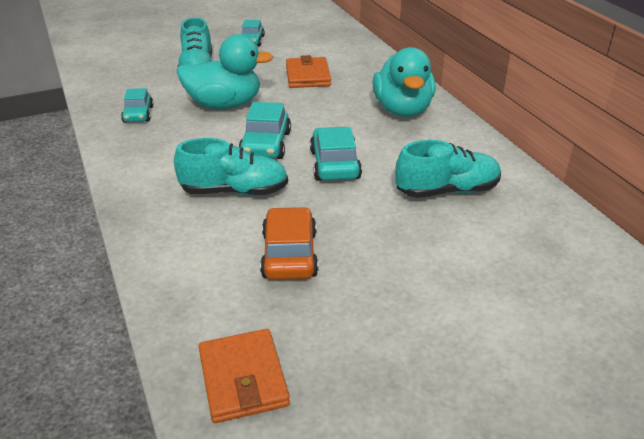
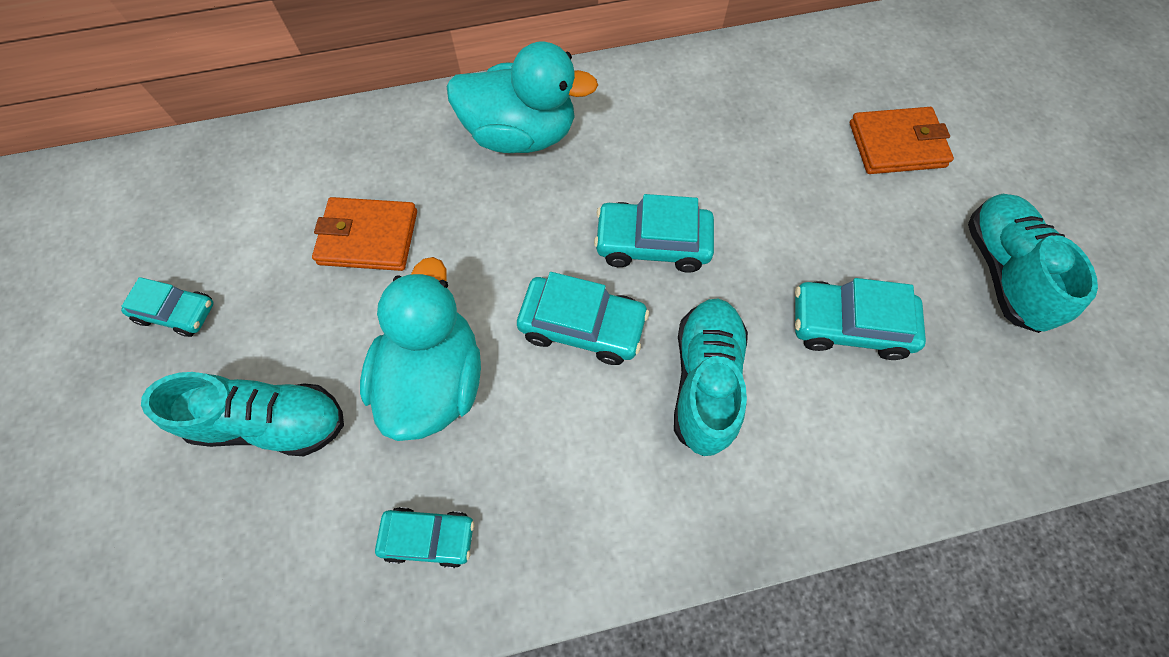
camera: 80 degrees left, 30 degrees up
(243, 379) = (1053, 395): orange wallet -> orange wallet (896, 145)
(289, 254) = (848, 325): orange car -> turquoise car
(447, 191) = (729, 136): turquoise shoe -> turquoise shoe (1002, 271)

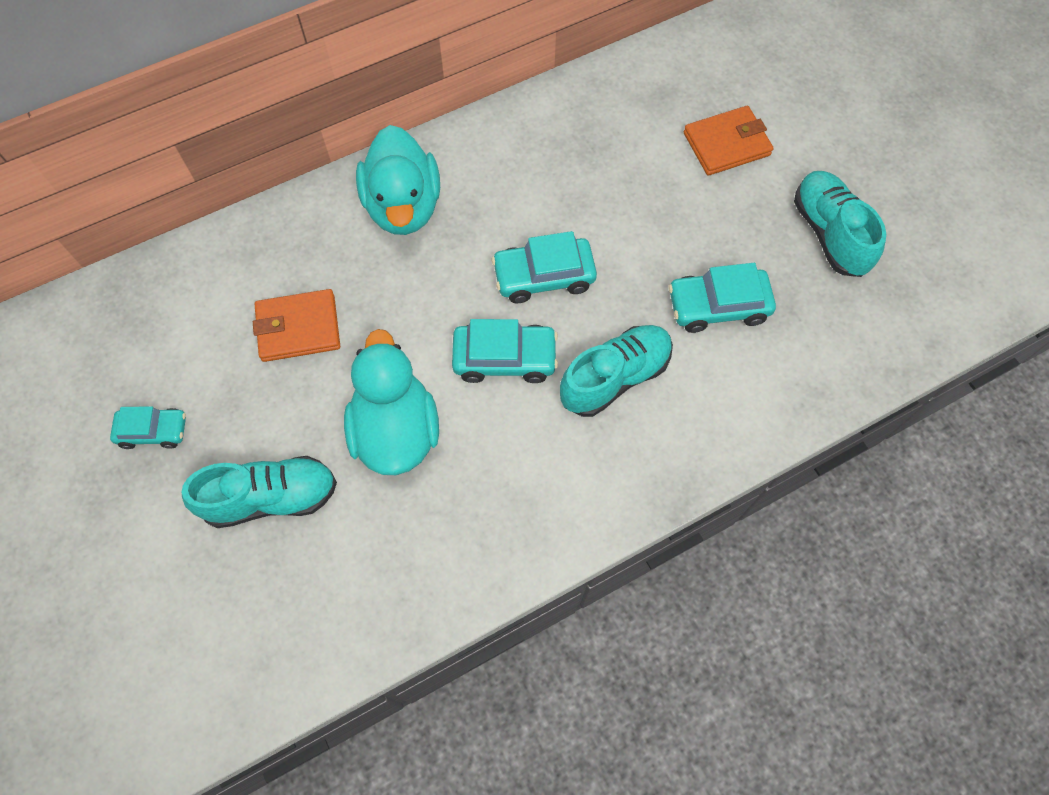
camera: 15 degrees left, 0 degrees up
(429, 537) = (431, 549): turquoise car -> none
(521, 135) = (403, 206): turquoise duck -> turquoise duck turned 90 degrees clockwise
(705, 381) = (615, 377): turquoise shoe -> turquoise shoe turned 60 degrees clockwise

